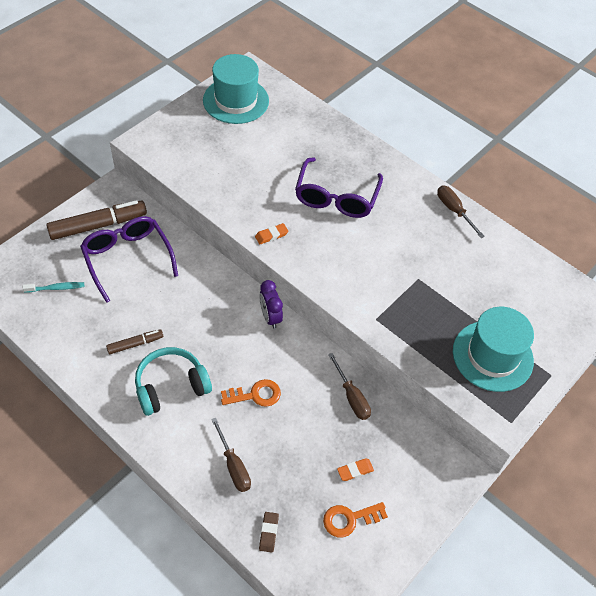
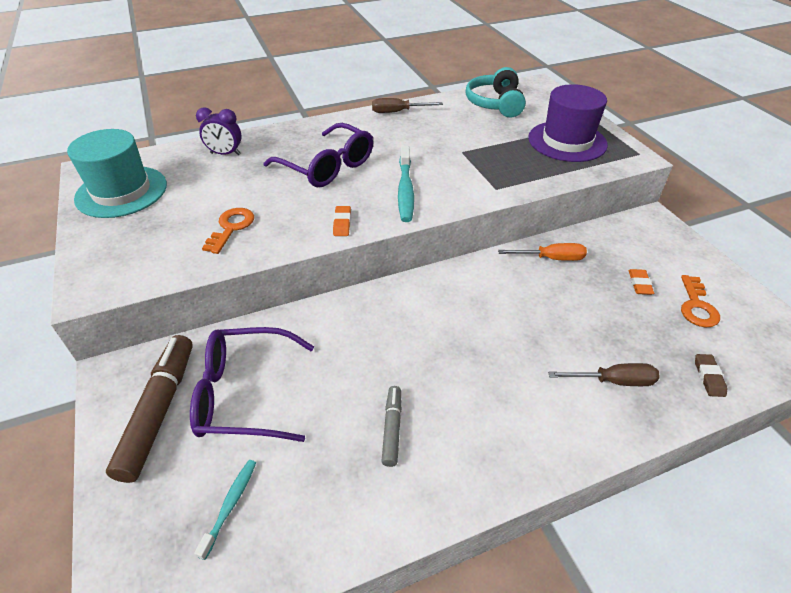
camera: 60 degrees left, 10 degrees down
(135, 344) = (392, 428): brown marker -> grey marker
(171, 386) = (477, 408): turquoise headphones -> turquoise headphones (495, 104)
(255, 395) = (521, 330): orange key -> orange key (231, 228)
(268, 533) = (708, 377): brown eraser -> brown eraser turned 60 degrees clockwise
(270, 317) = (422, 285): purple clock -> purple clock (225, 154)
(335, 258) = (405, 190): none -> turquoise toothbrush
(351, 397) = (551, 258): brown screwdriver -> orange screwdriver
(492, 356) = (567, 141): turquoise hat -> purple hat

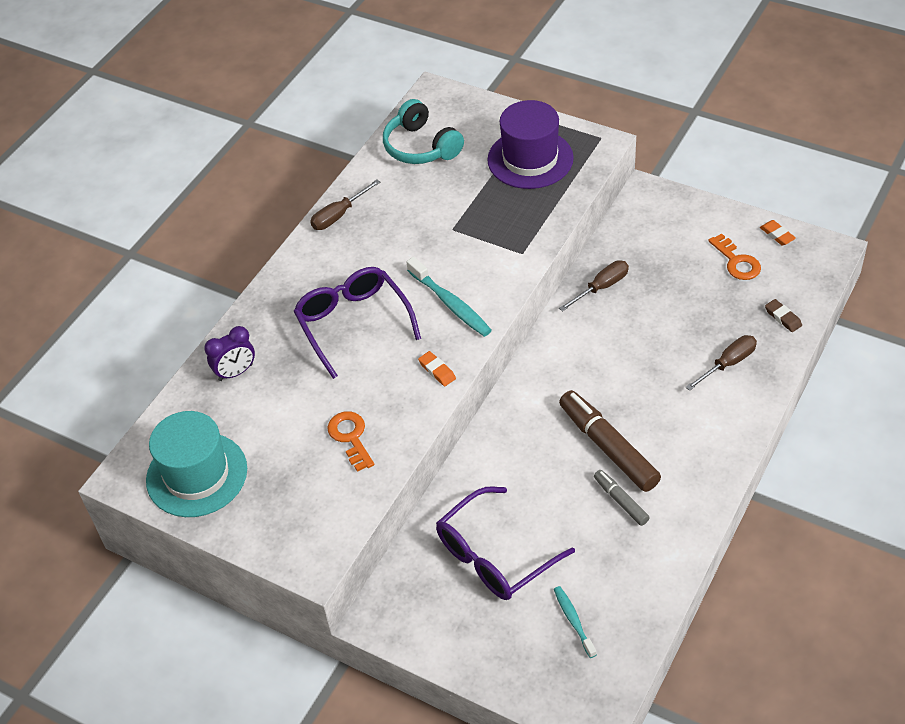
camera: 35 degrees left, 5 degrees up
(159, 411) = (449, 612): brown marker -> brown marker (608, 447)
(328, 167) = (353, 323): purple glasses -> purple glasses turned 120 degrees counterclockwise
(551, 258) = (601, 287): orange screwdriver -> brown screwdriver
(639, 284) = (684, 268): orange eraser -> orange eraser (777, 235)

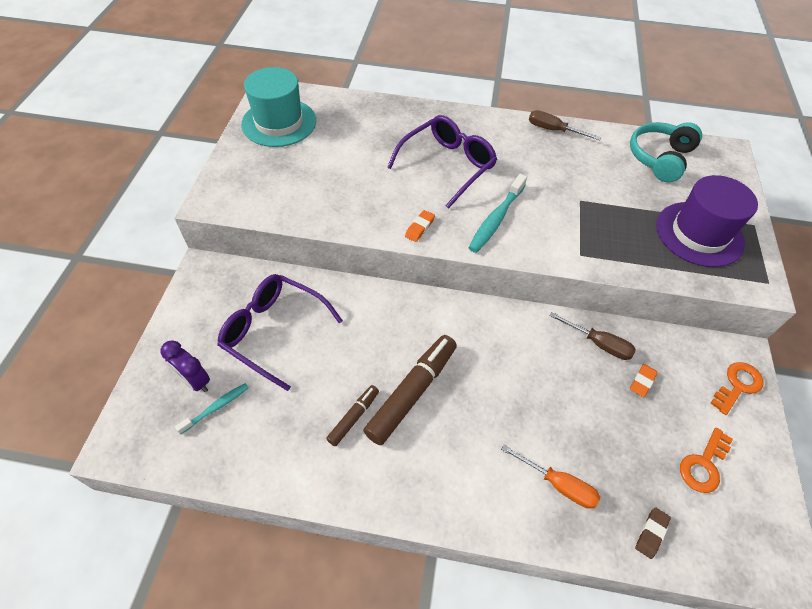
camera: 65 degrees right, 5 degrees up
(235, 372) = (375, 117): purple clock -> purple clock (195, 381)
(350, 437) = (334, 192): orange key -> orange key (737, 385)
(620, 501) = (353, 417): grey marker -> brown marker
(728, 363) = (558, 484): brown screwdriver -> orange screwdriver
(777, 235) = (770, 502): orange eraser -> orange eraser (642, 381)

